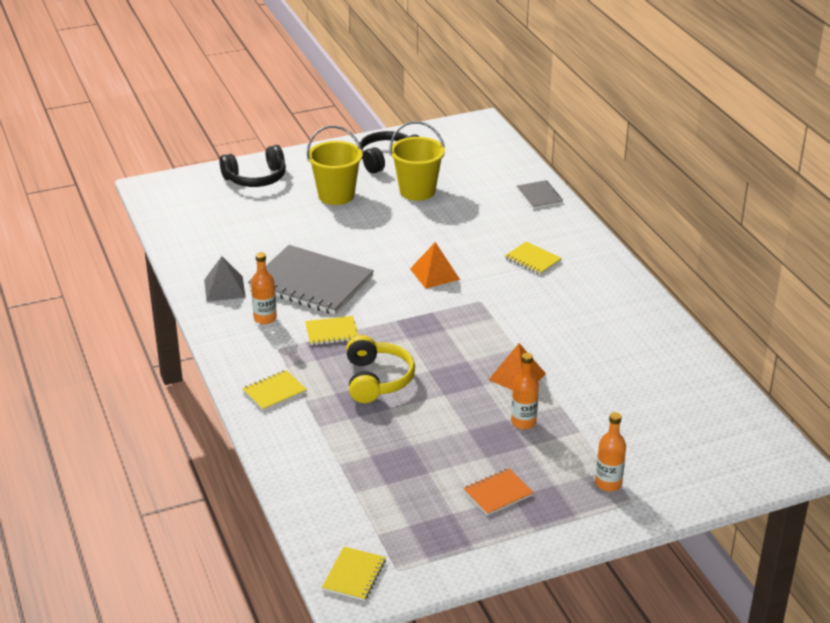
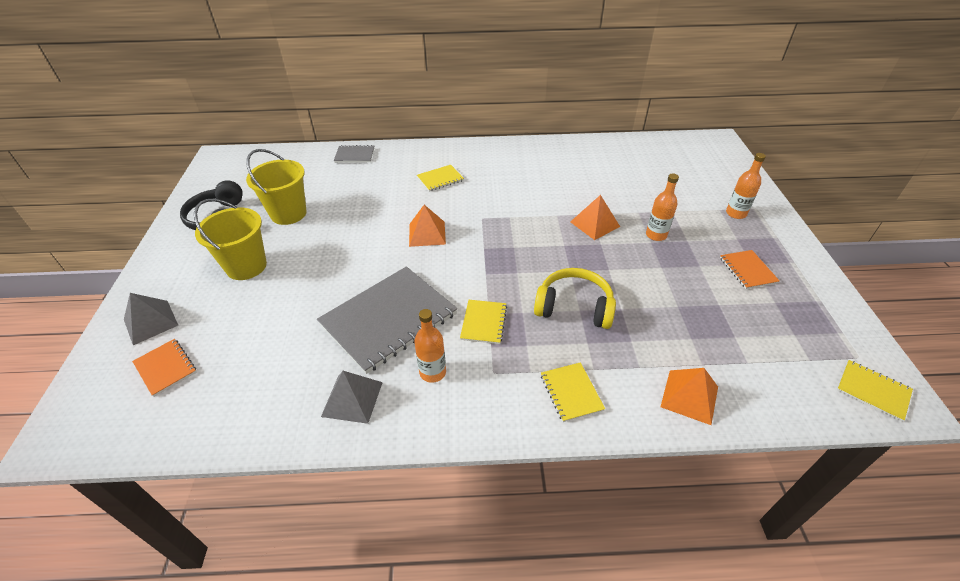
camera: 70 degrees left, 10 degrees up
(218, 202) = (165, 368): none -> orange notebook
(256, 178) = (150, 322): black headphones -> grey pyramid
(298, 457) = (689, 396): none -> orange pyramid

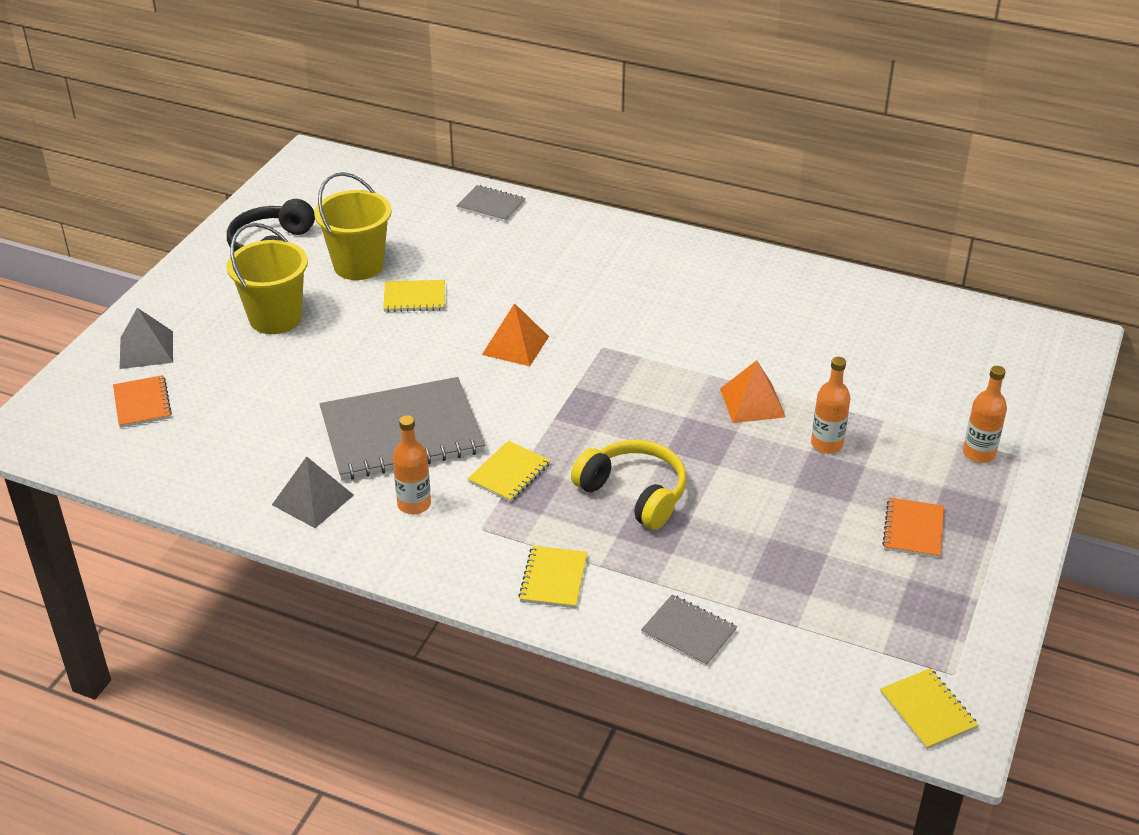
camera: 25 degrees right, 5 degrees down
(440, 179) = (585, 275): yellow notebook -> yellow notebook (414, 298)
(689, 396) = (688, 632): orange pyramid -> grey notebook

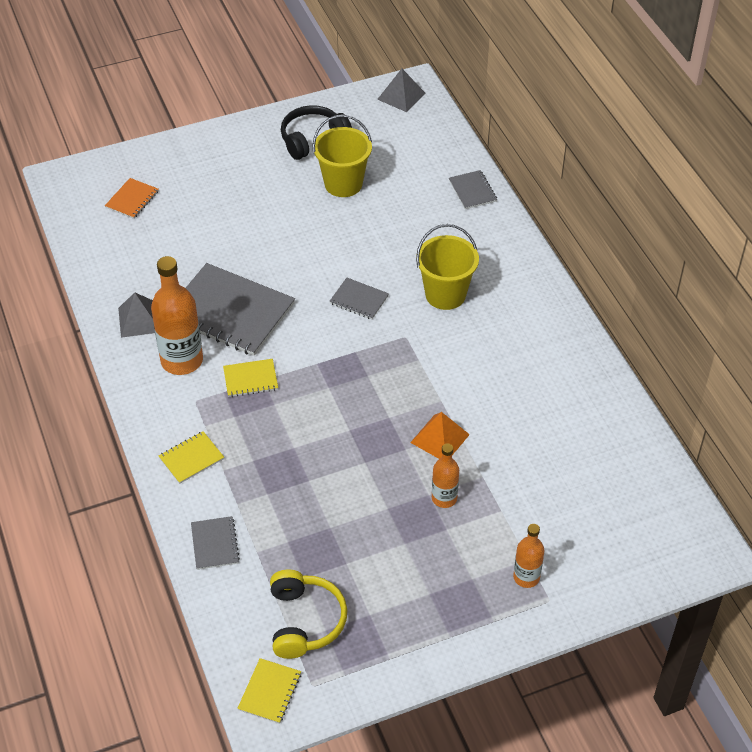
camera: 45 degrees right, 10 degrees up
(146, 349) = (172, 166): grey pyramid -> grey pyramid (401, 96)
(275, 318) = (257, 190): yellow bucket -> yellow bucket (445, 294)
(414, 298) = (345, 228): yellow notebook -> none
(414, 504) = (182, 360): orange bottle -> orange bottle, size x1.79
(515, 345) = (359, 300): orange pyramid -> grey notebook
(634, 493) = (296, 442): yellow headphones -> yellow headphones (305, 621)
(913, 529) = (415, 589): orange notebook -> none

